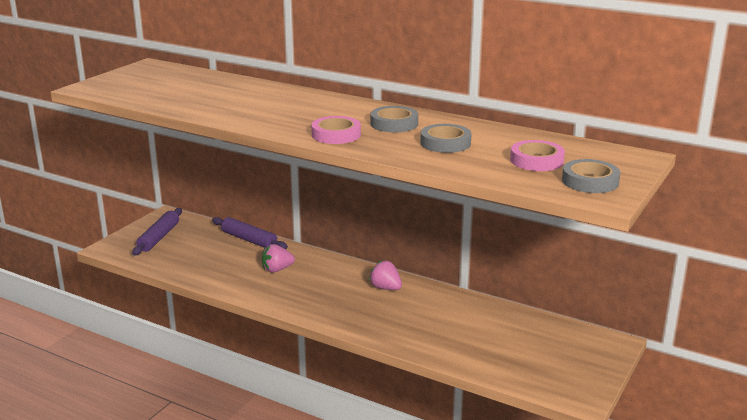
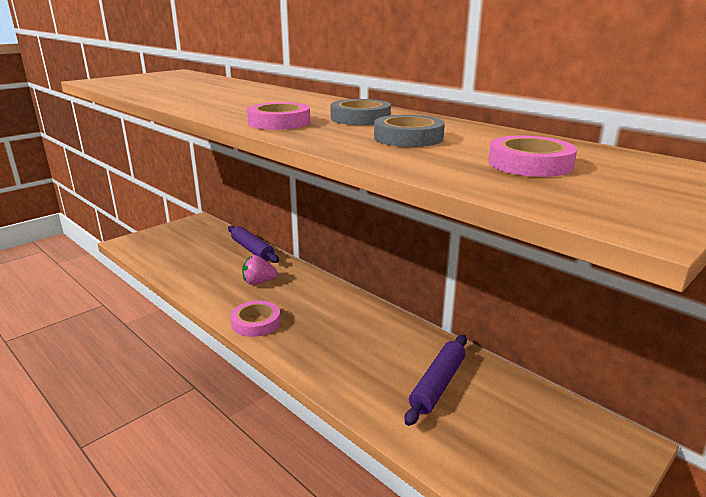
camera: 15 degrees right, 0 degrees up
(159, 237) = (175, 238): purple rolling pin -> purple rolling pin (438, 385)
(299, 304) = (256, 322): none -> pink tape
(385, 288) = (358, 318): pink strawberry -> none
(590, 181) = (613, 196): grey tape -> none

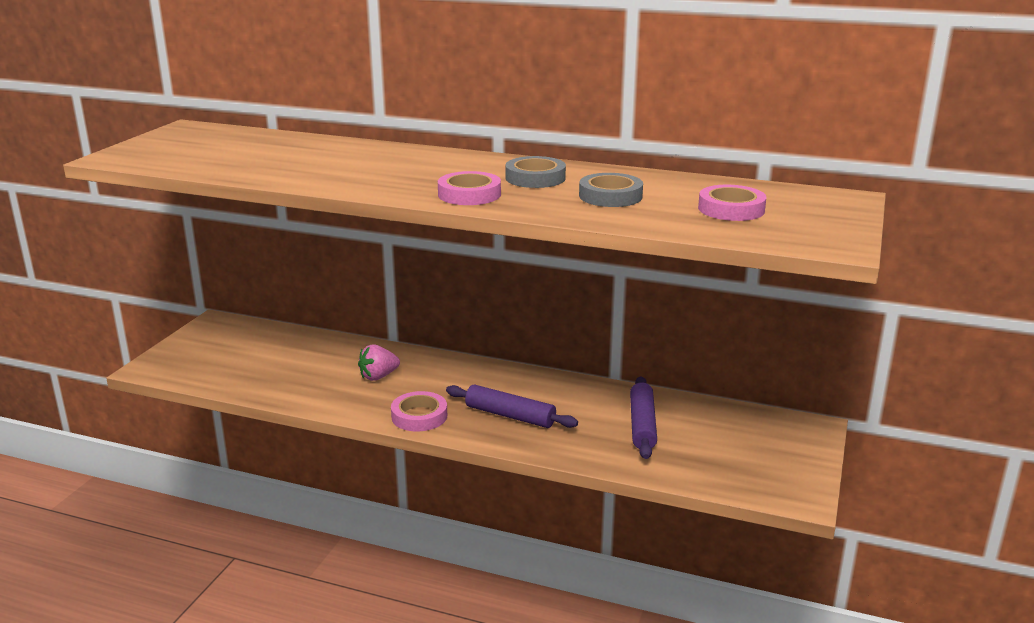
camera: 25 degrees left, 0 degrees up
(252, 250) = (331, 343): purple rolling pin -> purple rolling pin (510, 415)

